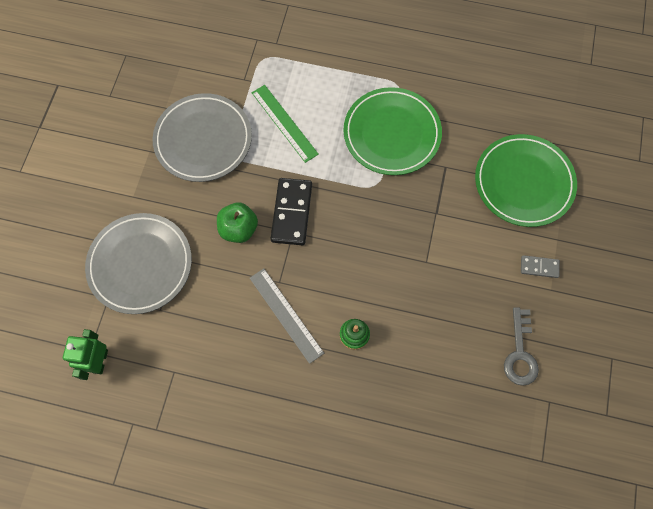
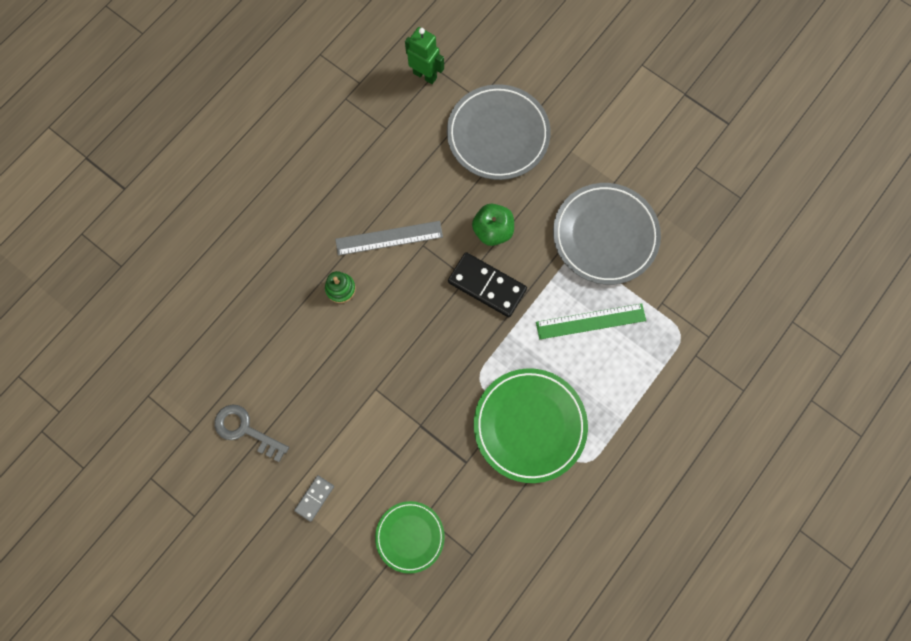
camera: 115 degrees right, 5 degrees up
(523, 182) = (410, 536): green plate -> green plate, size x0.59

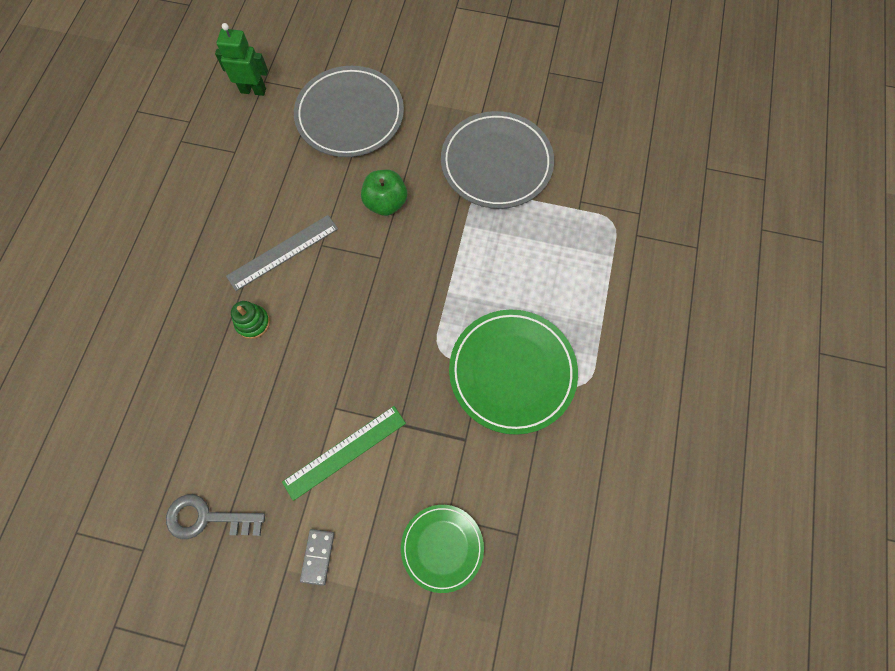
camera: 25 degrees left, 5 degrees down
(487, 286) = (404, 256): black domino -> none
(590, 321) = (522, 246): green ruler -> green ruler (345, 452)

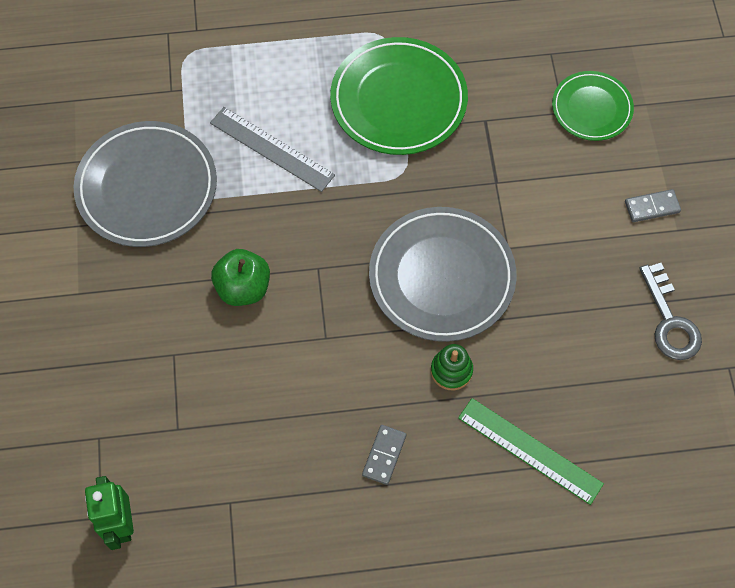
camera: 110 degrees left, 5 degrees down
(215, 254) = (384, 455): none -> grey domino
(283, 252) = (351, 376): grey ruler -> grey ruler (271, 149)
(345, 452) = (547, 221): green ruler -> green ruler (530, 450)
(350, 115) = (126, 379): grey plate -> grey plate (442, 277)

